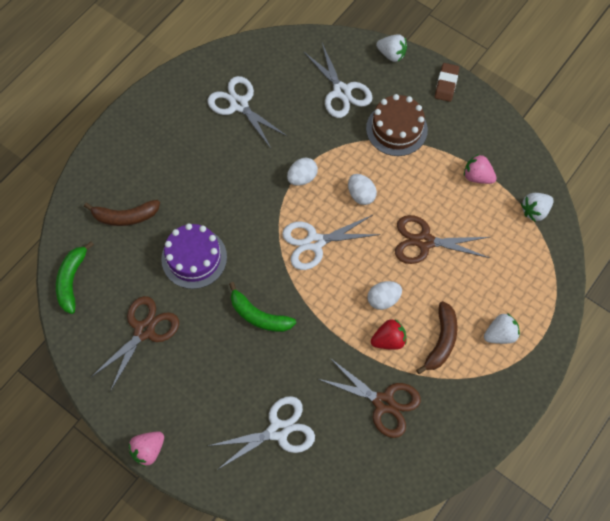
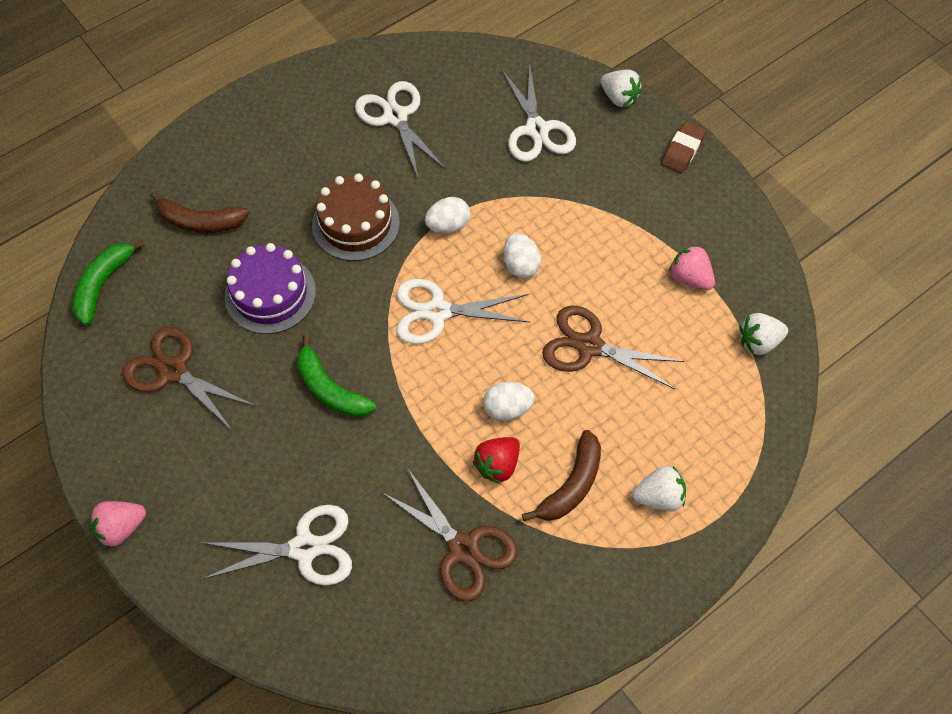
camera: 15 degrees right, 5 degrees down
(144, 330) = (173, 370): brown scissors -> brown scissors turned 105 degrees counterclockwise
(388, 340) = (497, 465): red strawberry -> red strawberry turned 135 degrees clockwise
(396, 129) = (596, 192): brown cake -> brown cake (356, 224)

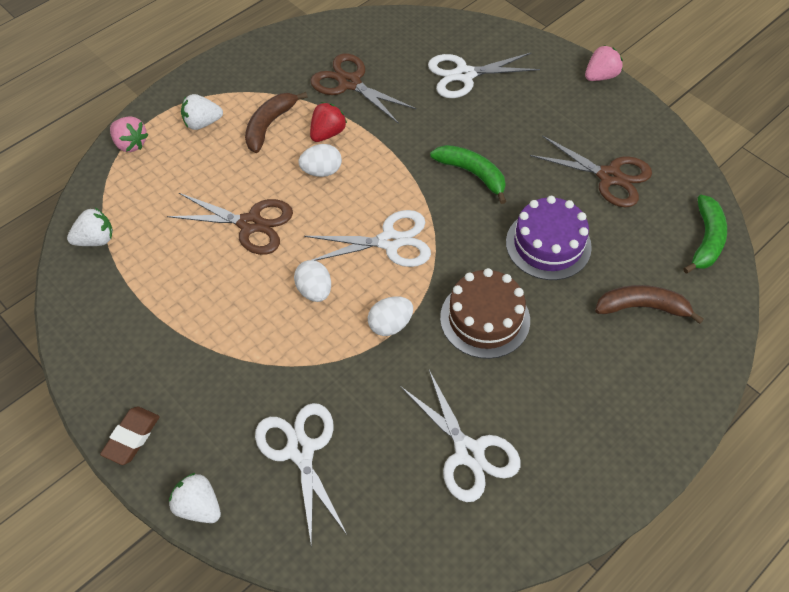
camera: 175 degrees right, 5 degrees down
(690, 278) = (149, 292): pink strawberry -> pink strawberry (130, 144)

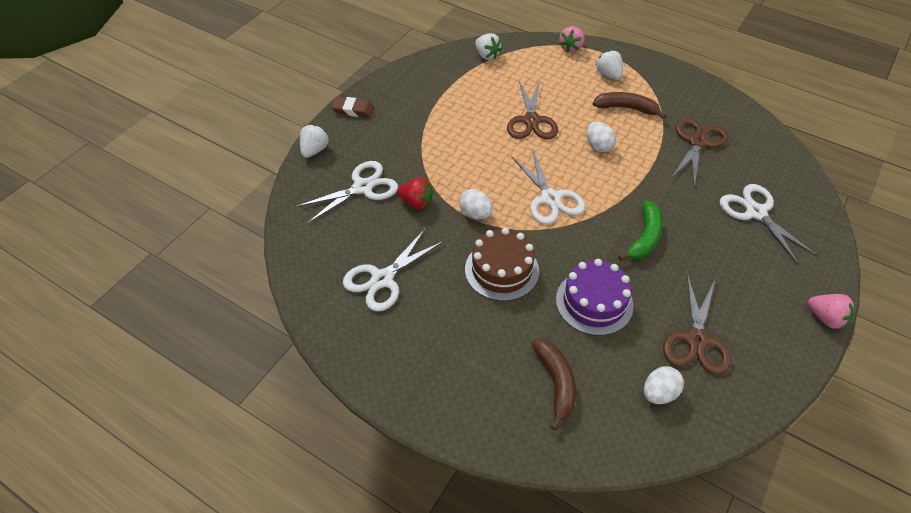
camera: 75 degrees right, 5 degrees down
(314, 290) = (489, 166): white egg -> white egg (659, 393)
(327, 133) = (637, 141): red strawberry -> red strawberry (416, 202)
(706, 240) = (659, 433): green banana -> none

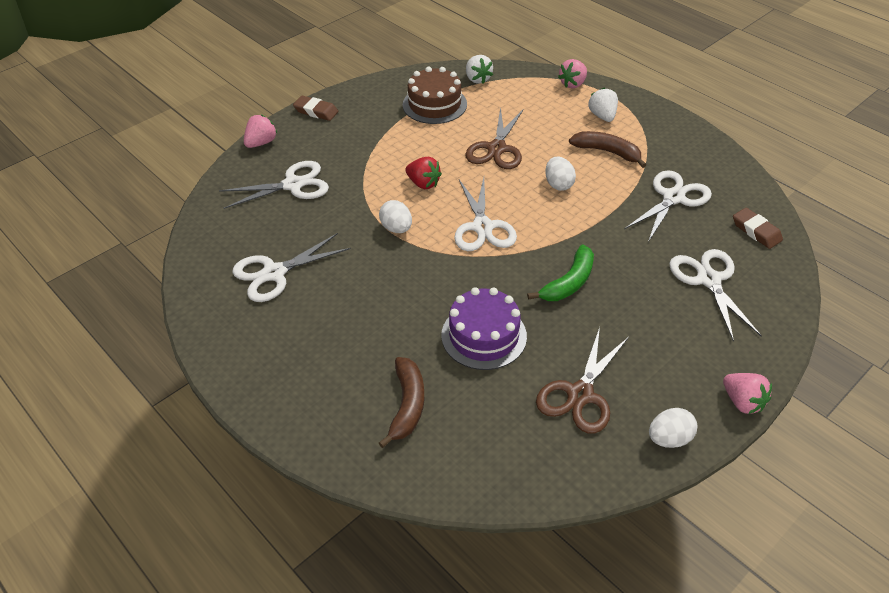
camera: 15 degrees right, 5 degrees down
(314, 150) = (261, 143): white strawberry -> pink strawberry
(416, 202) = (340, 207): red strawberry -> red strawberry (423, 183)
(501, 270) = (399, 286): brown cake -> brown cake (434, 104)
(659, 393) = (514, 438): white egg -> white egg (669, 439)
(697, 142) = (673, 197): brown scissors -> white scissors
(775, 161) = (756, 231): none -> brown eraser

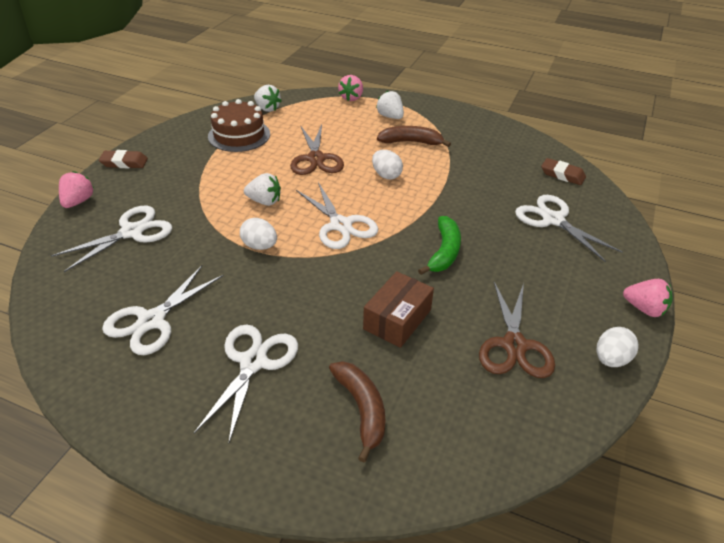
camera: 25 degrees left, 5 degrees down
(423, 183) = (264, 201): red strawberry -> white strawberry
(484, 335) = (397, 319): purple cake -> brown box
(673, 197) = (485, 164): white scissors -> white scissors (253, 362)

